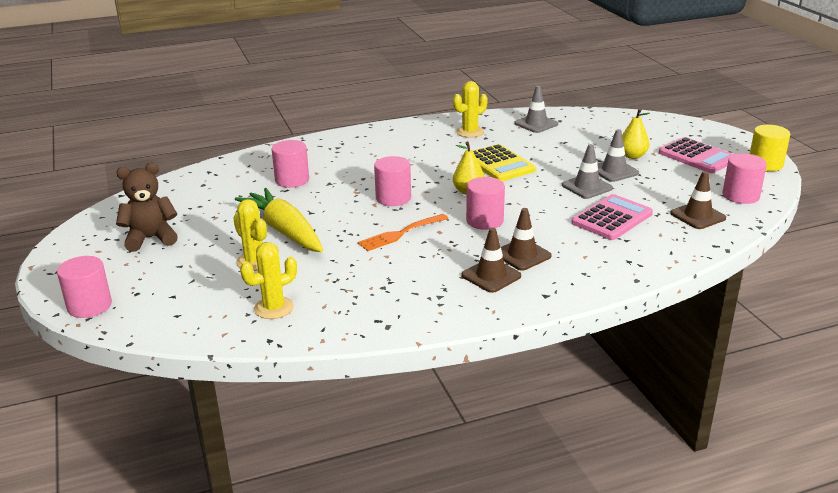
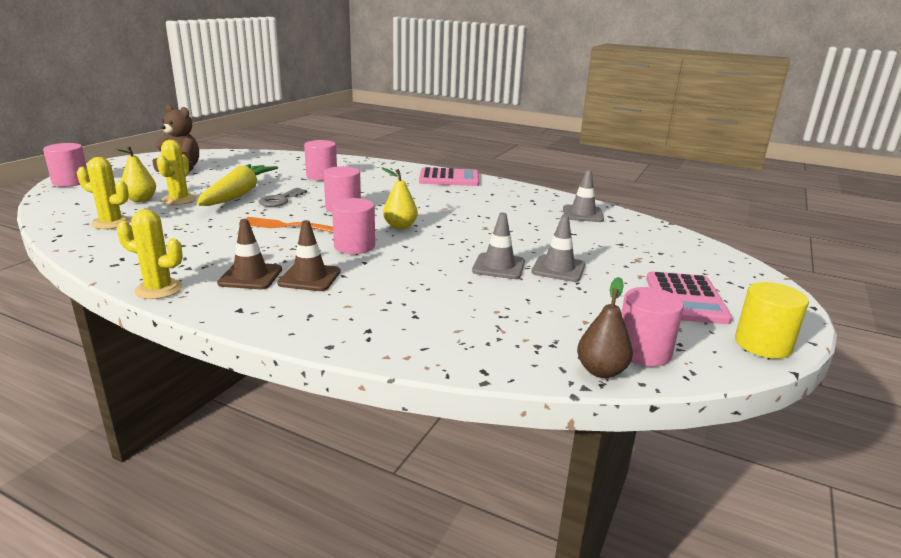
camera: 45 degrees right, 5 degrees down
(331, 217) = (280, 200): none -> grey key
(470, 132) = (511, 198): yellow cactus -> yellow cactus (159, 289)
(499, 164) = (473, 223): yellow calculator -> none
(612, 218) = (451, 296): pink calculator -> pink calculator (449, 178)
(632, 156) = (610, 268): yellow pear -> yellow pear (140, 200)
(697, 216) = (539, 339): brown traffic cone -> none
(748, 215) = (601, 371): none -> brown pear

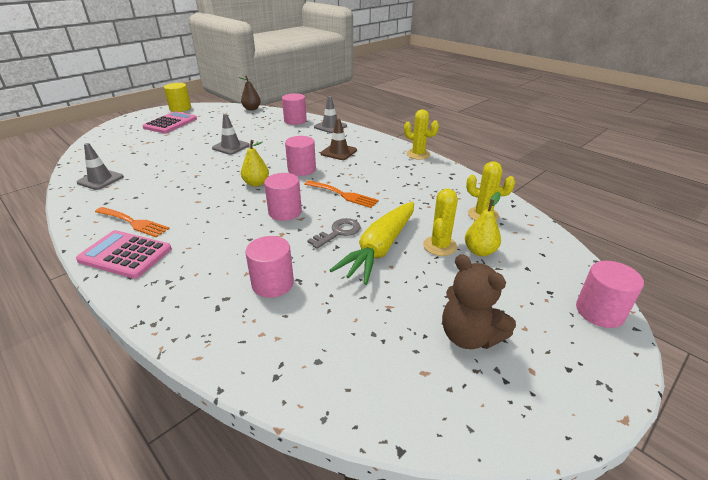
camera: 160 degrees left, 10 degrees up
(250, 276) = (370, 156): brown traffic cone -> none
(477, 191) = (133, 222): none -> orange fork
(558, 269) = (201, 142): grey traffic cone -> grey traffic cone (330, 126)
(643, 351) = (227, 111): pink cylinder -> pink cylinder (295, 121)

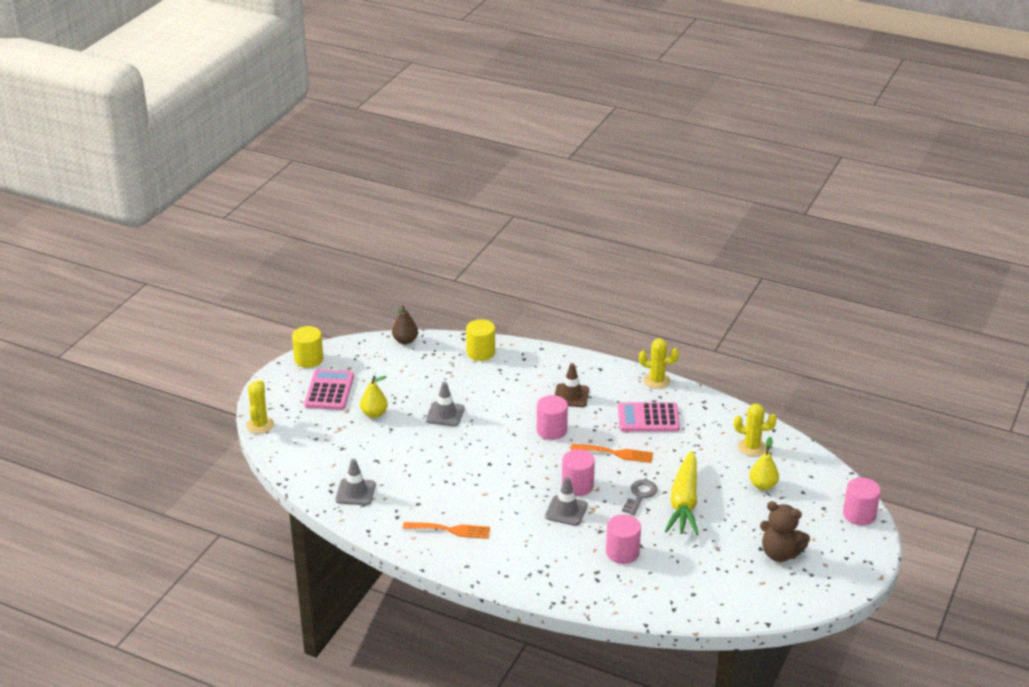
camera: 20 degrees left, 0 degrees up
(125, 255) = (481, 560): pink calculator -> pink calculator (648, 418)
(256, 183) = (521, 459): yellow pear -> yellow pear (374, 414)
(295, 121) = (480, 352): pink cylinder -> yellow cylinder
(330, 126) = (531, 354): grey traffic cone -> grey traffic cone (566, 511)
(440, 246) = (729, 488): yellow cactus -> yellow cactus (260, 425)

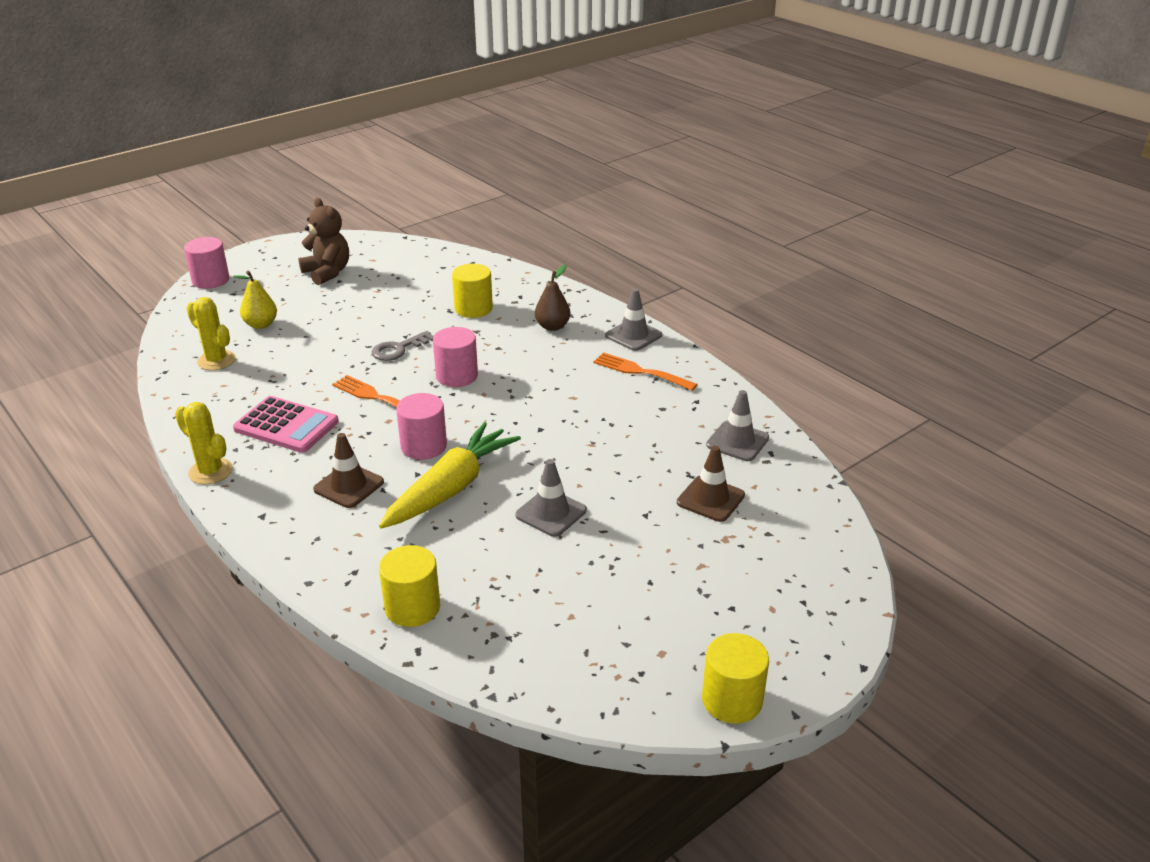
camera: 155 degrees left, 0 degrees up
(260, 425) = (856, 584): yellow cactus -> none
(329, 390) = (716, 614): pink calculator -> none
(357, 448) = (710, 499): none -> brown traffic cone
(374, 414) = (659, 547): yellow pear -> none
(405, 341) = (525, 682): brown pear -> brown pear (552, 326)
(566, 511) = (494, 356): grey traffic cone -> grey traffic cone (633, 335)
(622, 552) = (473, 309): pink cylinder -> yellow cylinder
(684, 502) = (361, 331): yellow carrot -> yellow carrot (451, 488)

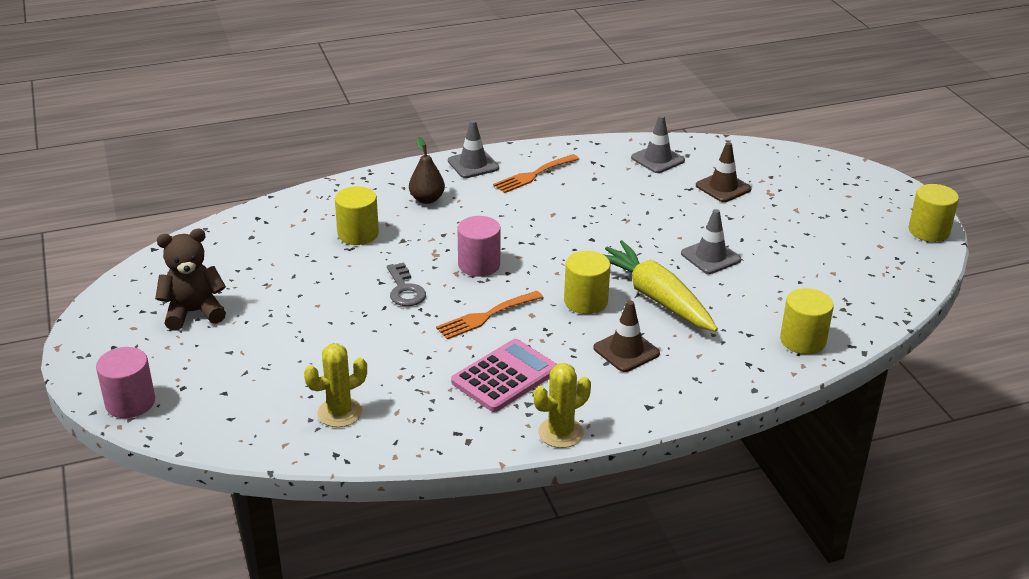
camera: 70 degrees left, 0 degrees up
(261, 324) = (280, 373): yellow pear -> none
(423, 446) = (586, 301): pink cylinder -> yellow cylinder

